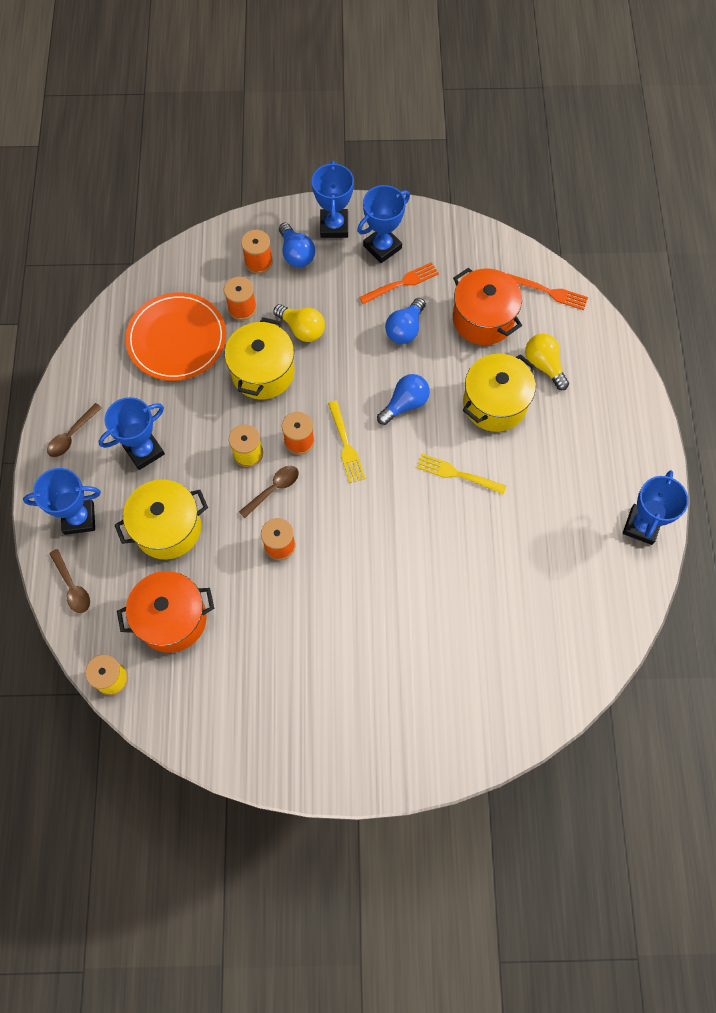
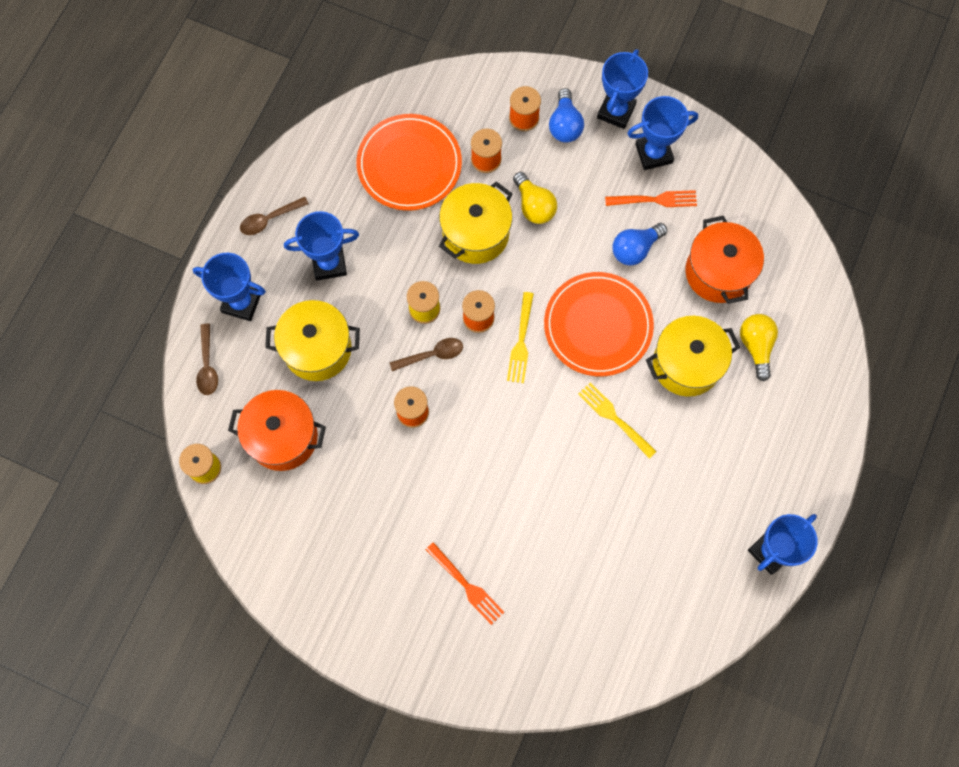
camera: 25 degrees right, 5 degrees up
(405, 404) = (598, 325): blue light bulb -> orange plate
(548, 292) = (799, 272): orange fork -> orange fork (466, 585)

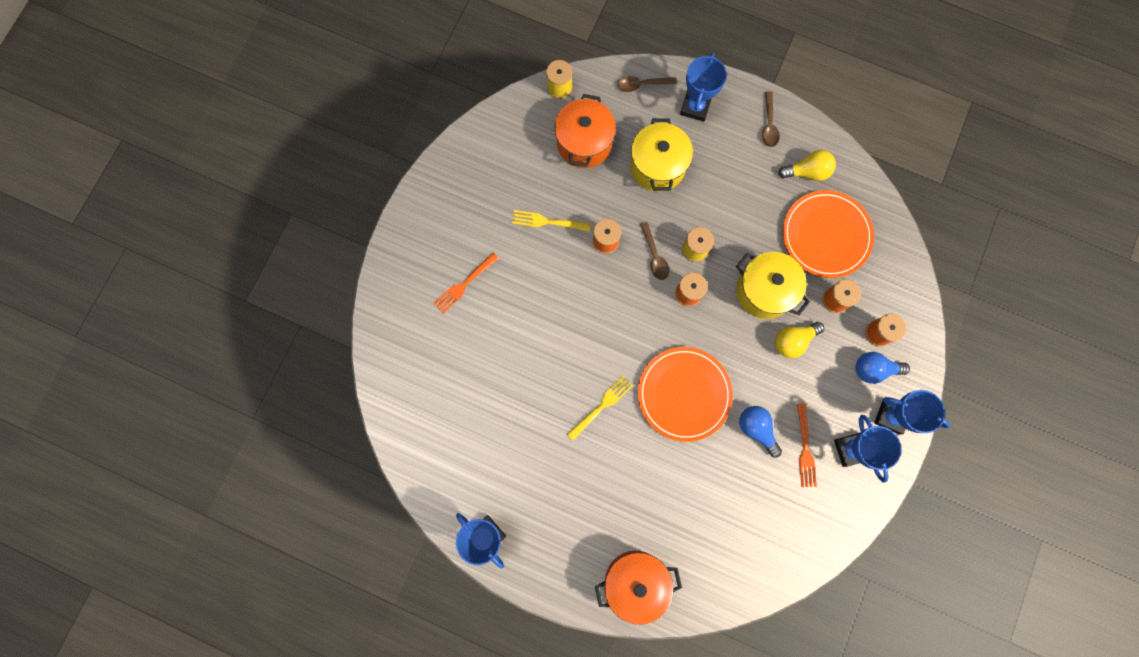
camera: 90 degrees right, 5 degrees up
(269, 219) = (769, 125): brown spoon -> brown spoon turned 150 degrees counterclockwise
(329, 263) = (732, 173): blue trophy -> none
(521, 340) = (668, 328): yellow fork -> yellow fork (548, 221)
(686, 364) = (650, 470): yellow pot -> none
(718, 272) = (737, 503): orange pot -> orange pot (635, 582)
(756, 346) = (668, 534): yellow light bulb -> yellow light bulb (807, 172)

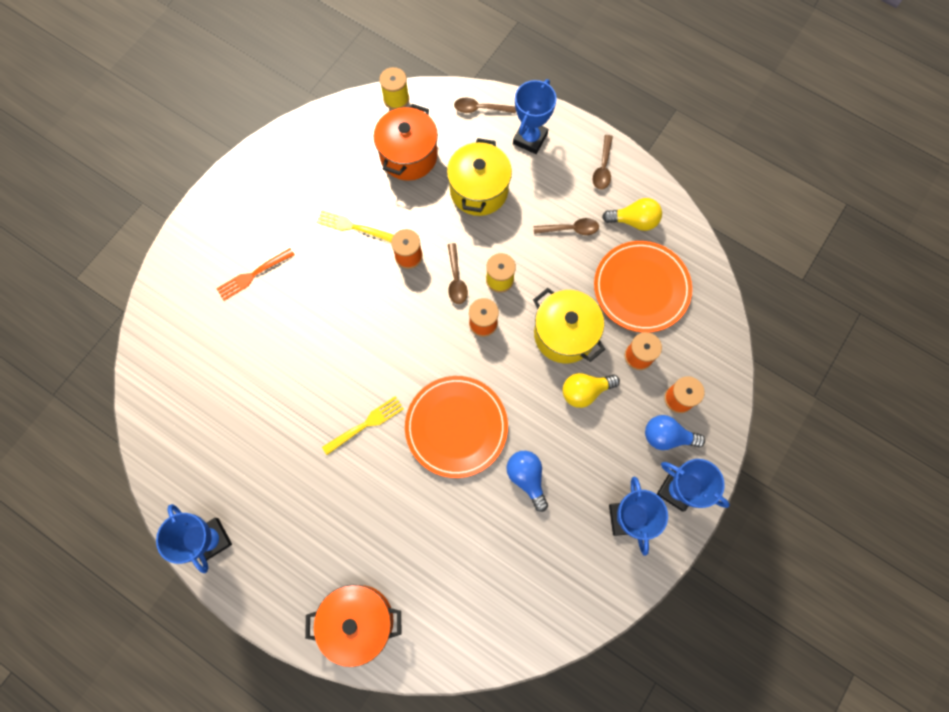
camera: 10 degrees right, 5 degrees down
(750, 190) = (570, 229): none -> brown spoon
(805, 448) = (575, 508): orange fork -> none

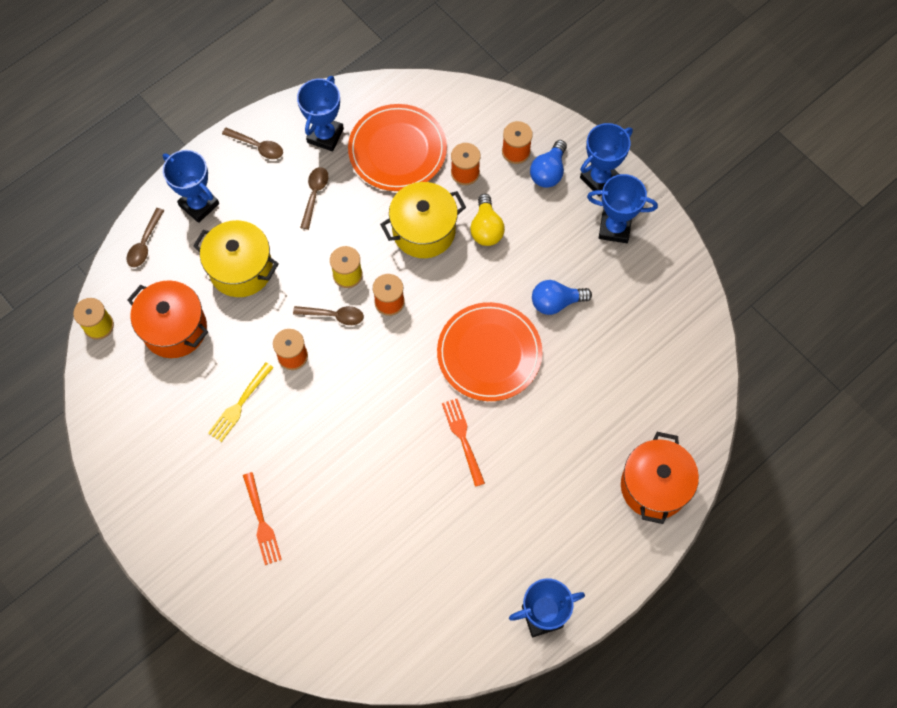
camera: 75 degrees left, 5 degrees down
(365, 425) = (463, 439): yellow fork -> orange fork
(634, 221) = (325, 135): yellow light bulb -> blue trophy

